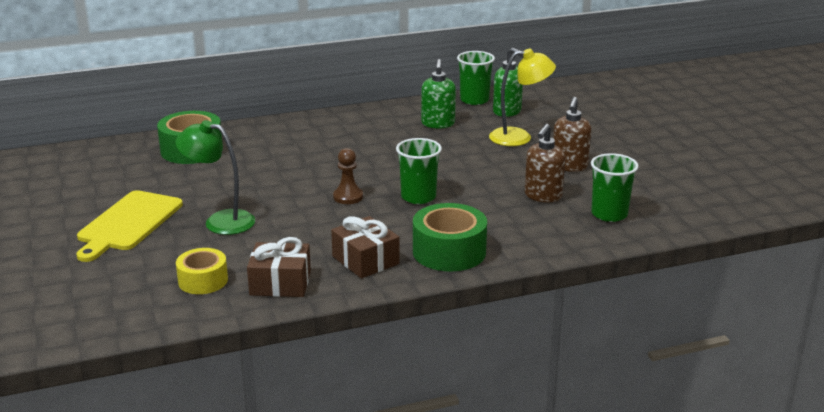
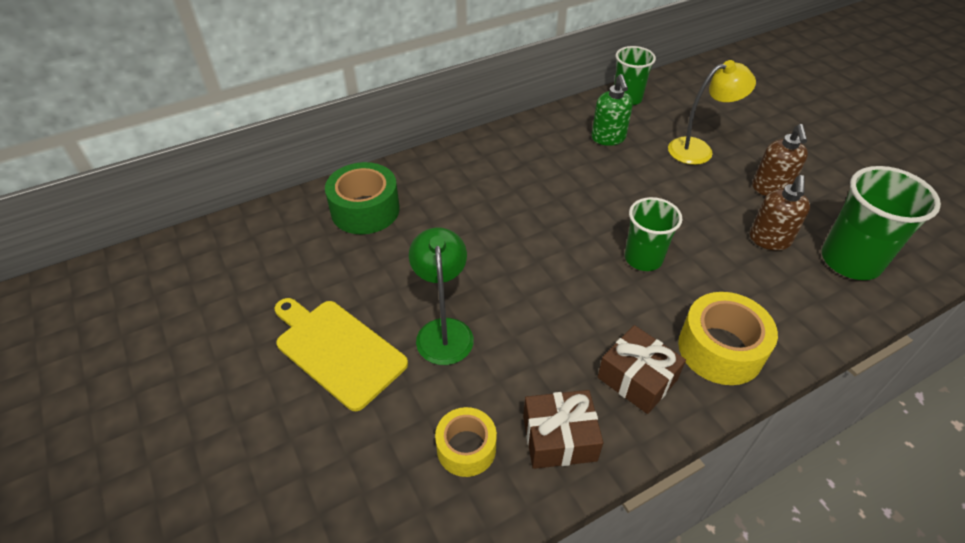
camera: 10 degrees left, 20 degrees up
(128, 223) = (337, 350): yellow cutting board -> yellow cutting board turned 120 degrees clockwise
(220, 221) = (444, 330): green lamp -> green lamp turned 75 degrees clockwise
(348, 197) = (568, 268): brown pawn -> none
(449, 252) = (720, 349): green tape -> yellow tape
(507, 112) = (667, 112): green soap dispenser -> none
(609, 214) = (850, 261): green cup -> green cup, size x1.51

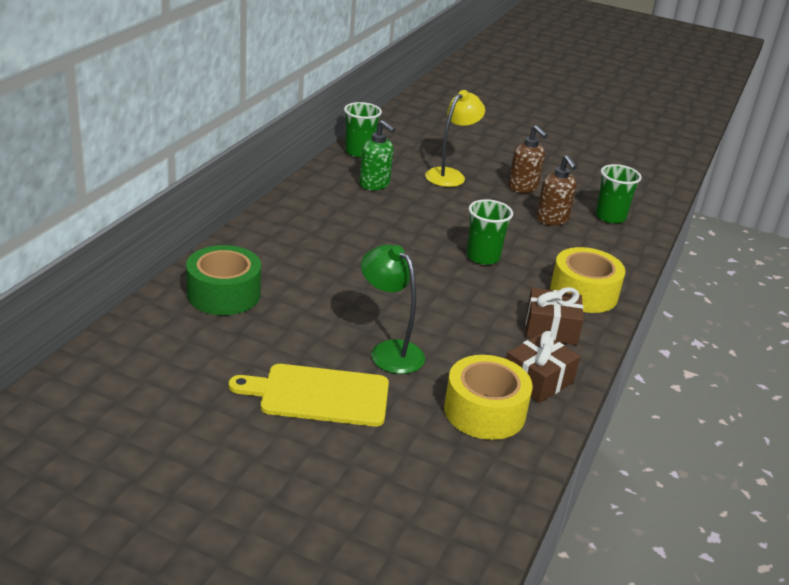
camera: 40 degrees left, 15 degrees down
(466, 448) = (484, 411): yellow tape -> yellow tape, size x1.57
(850, 261) = (610, 217): green cup -> green cup, size x0.66

